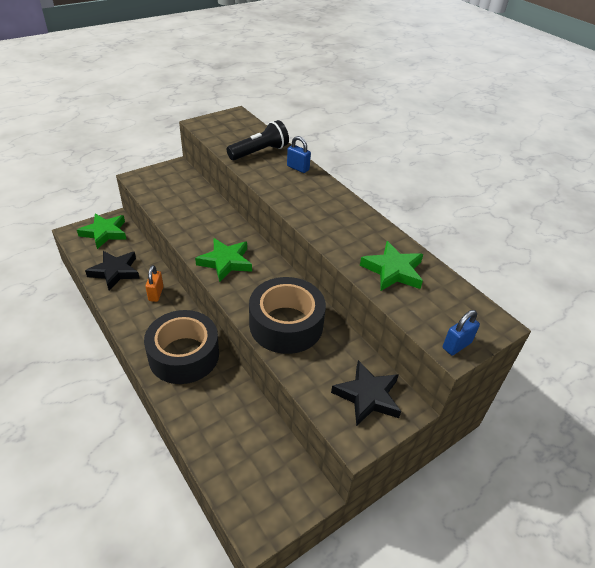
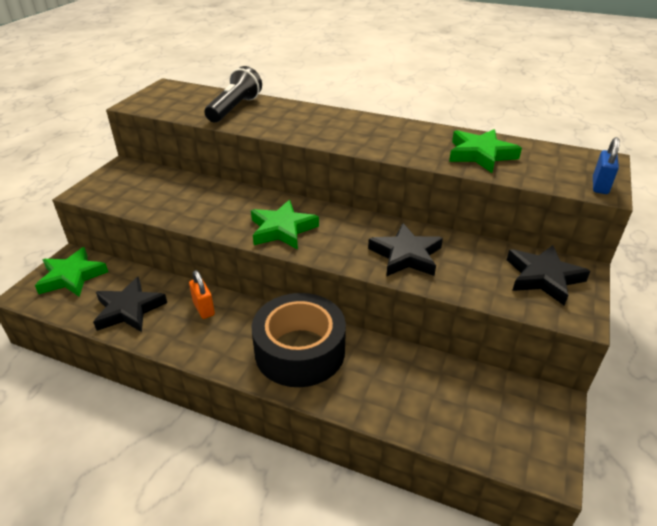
camera: 30 degrees left, 5 degrees down
(286, 324) = (406, 255): black tape -> black star
(298, 168) = (291, 109): blue padlock -> none

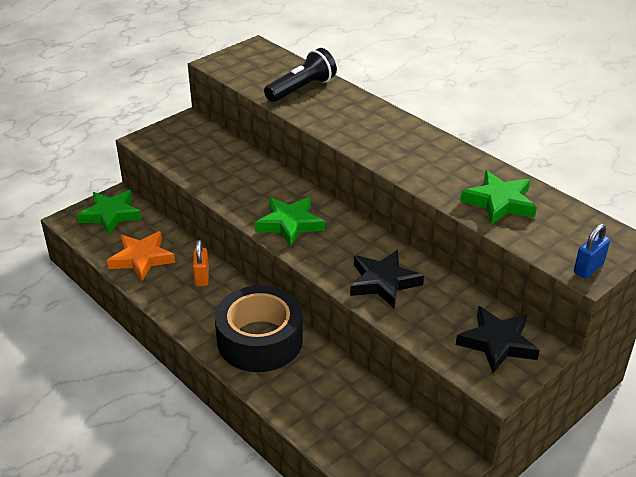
camera: 25 degrees right, 0 degrees up
(129, 309) = (142, 259): black star -> orange star

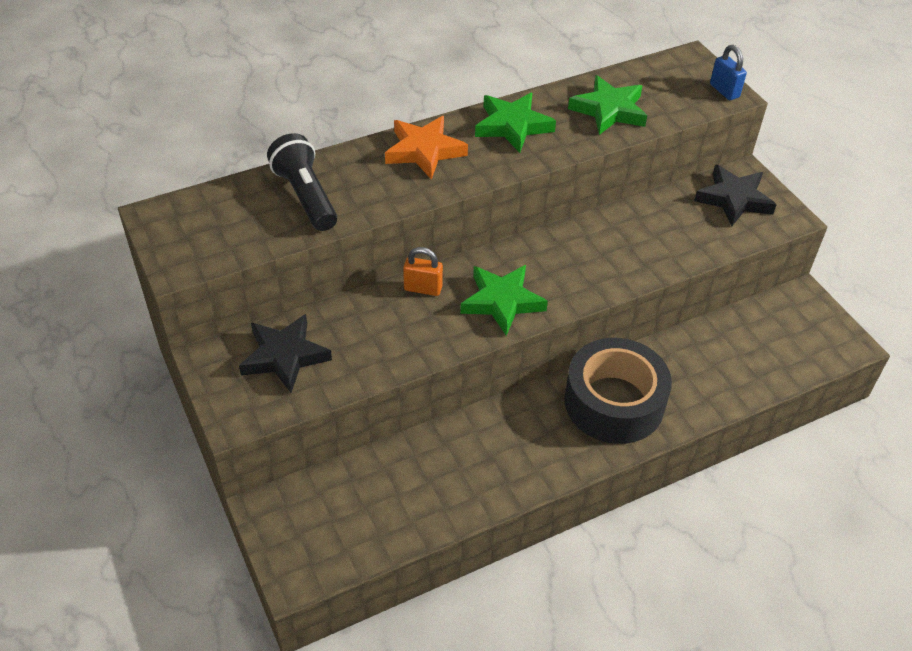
camera: 75 degrees left, 10 degrees up
(111, 215) = (307, 522): green star -> green star (512, 126)
(142, 259) = (425, 497): orange star -> orange star (424, 151)
(202, 277) = (486, 437): orange padlock -> orange padlock (423, 288)
(383, 282) = (628, 251): black star -> black star (285, 356)

